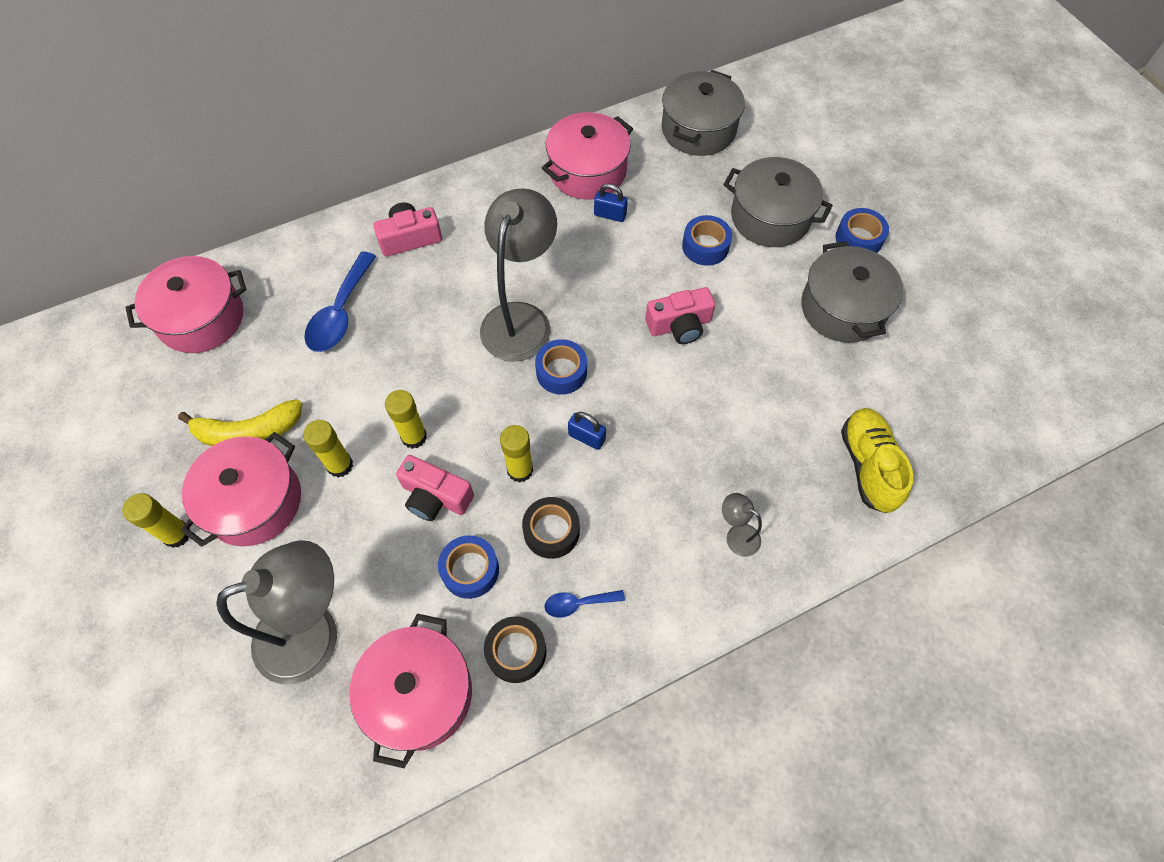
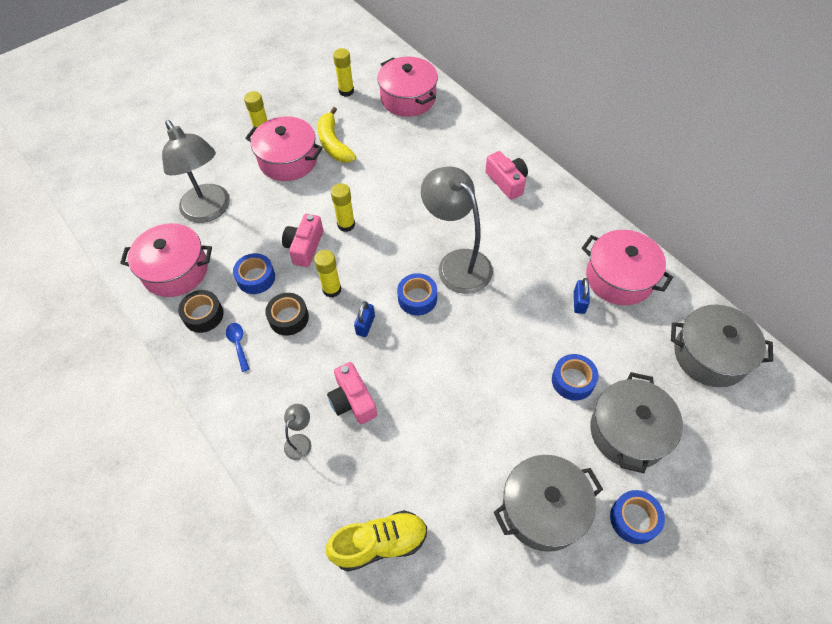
camera: 80 degrees right, 5 degrees down
(340, 313) = (431, 162): blue spoon -> none
(340, 465) = (319, 193): yellow glue stick -> yellow glue stick (346, 91)
(521, 319) = (457, 263): grey lamp -> grey lamp turned 135 degrees counterclockwise
(679, 325) = (483, 372): pink camera -> pink camera (352, 400)

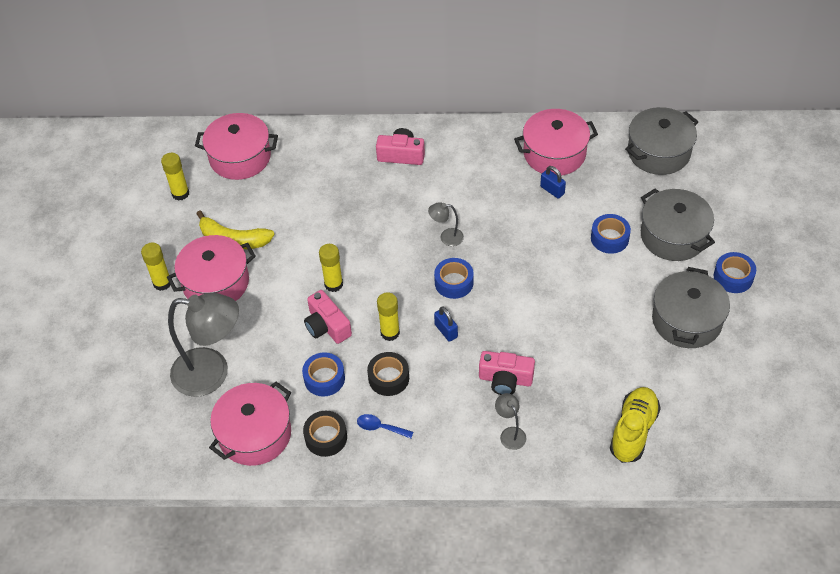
camera: 50 degrees left, 5 degrees down
(457, 263) = (446, 237): grey lamp -> grey lamp, size x0.43

